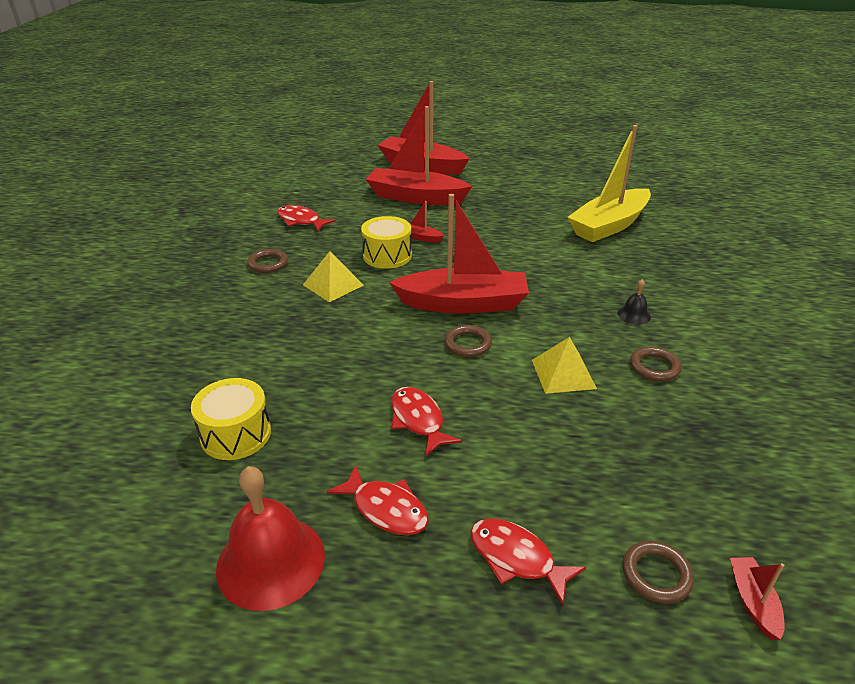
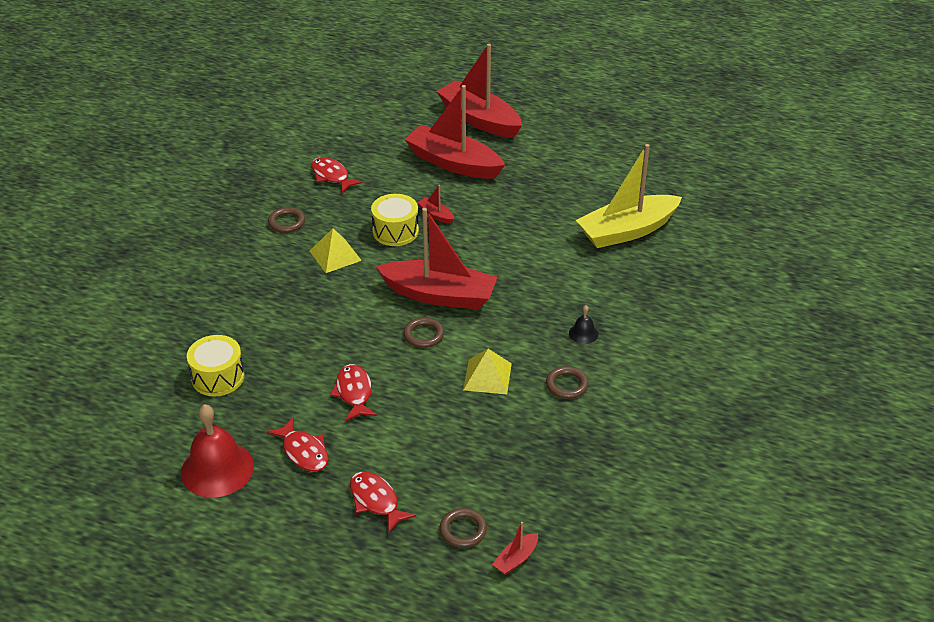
camera: 15 degrees right, 5 degrees up
(753, 602) = (516, 559): red boat -> red boat turned 150 degrees counterclockwise

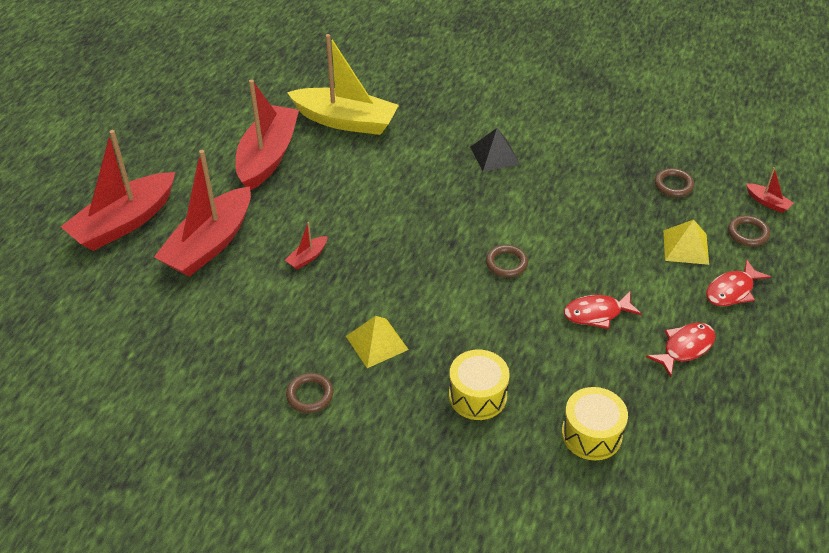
camera: 90 degrees left, 5 degrees up
(217, 469) = (725, 418): red bell -> none
(332, 176) = (217, 356): red fish -> none
(395, 231) = (334, 291): yellow drum -> yellow drum (477, 395)
(439, 295) = (444, 252): red boat -> red boat (268, 156)
(487, 376) = (559, 218): yellow pyramid -> yellow pyramid (685, 247)
(567, 385) = (563, 168): brown ring -> brown ring (673, 185)
(583, 333) = (495, 155): black bell -> black pyramid
(627, 231) = (345, 121): yellow boat -> yellow boat turned 45 degrees counterclockwise

